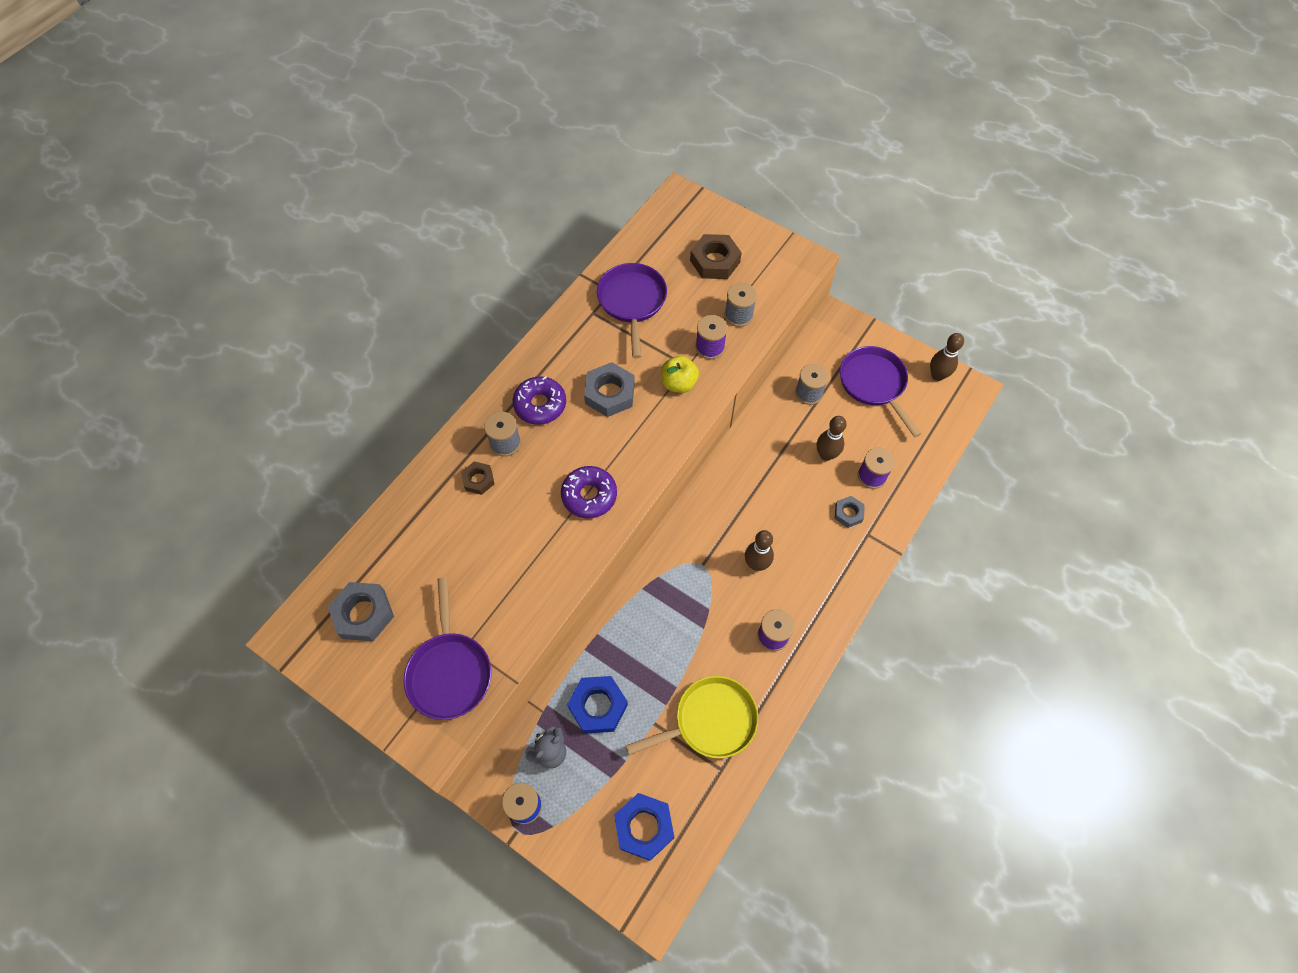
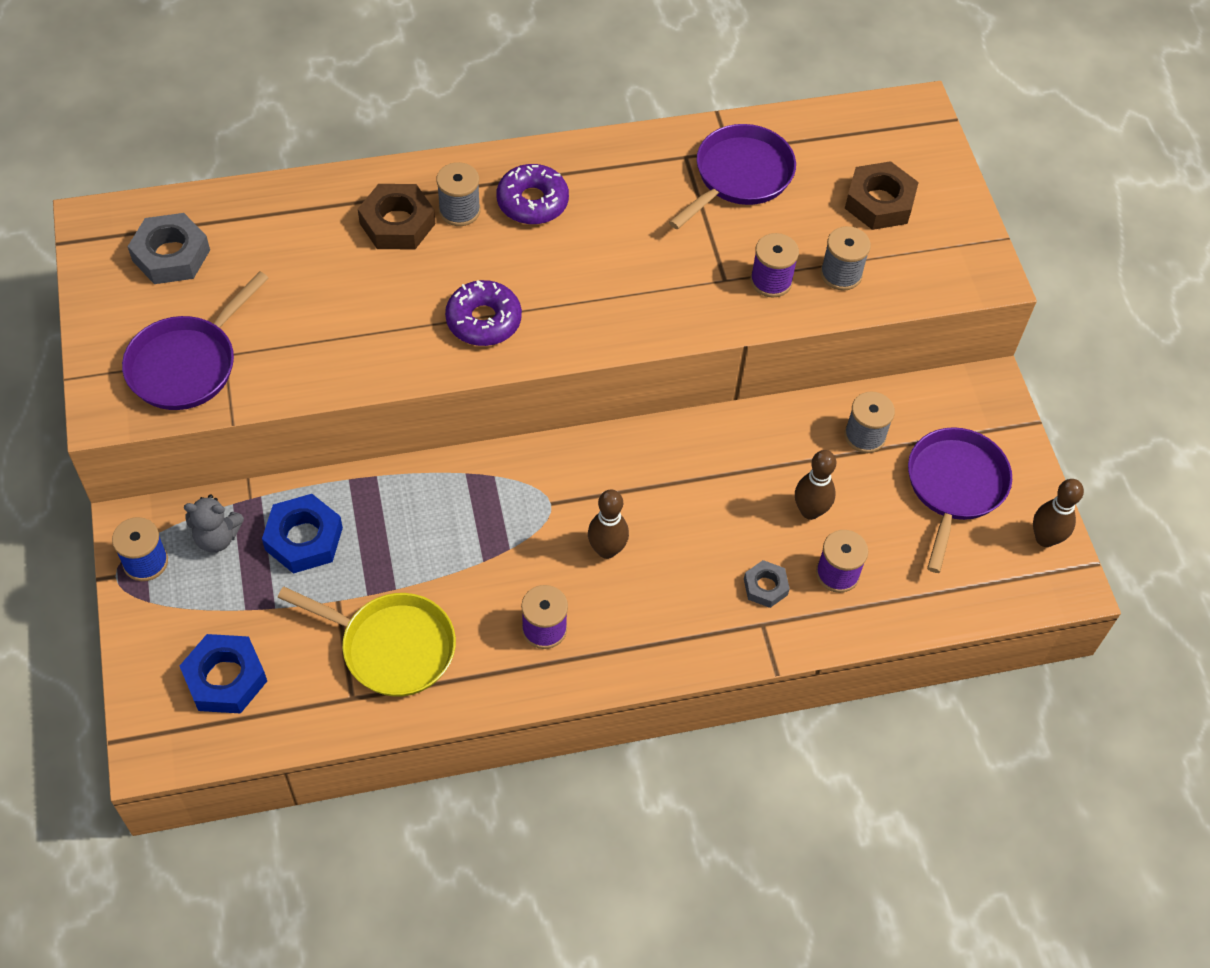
camera: 40 degrees right, 5 degrees down
(478, 480) = (397, 223): brown nut -> brown nut, size x1.71
(609, 393) = (613, 244): grey nut -> none
(679, 383) = (696, 289): yellow apple -> none

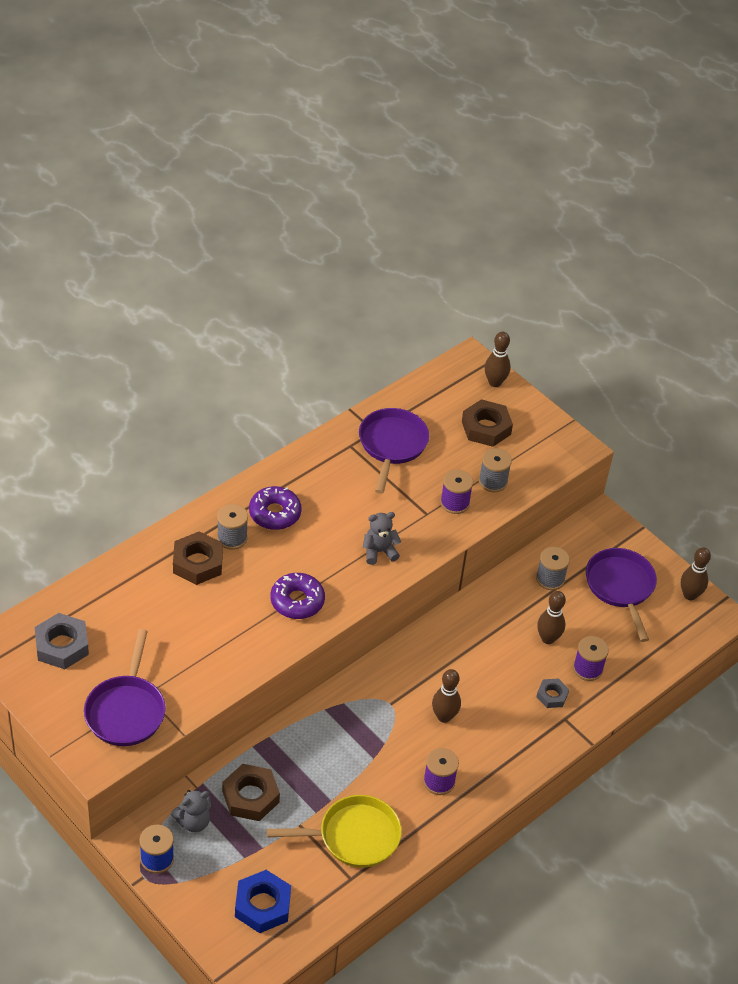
camera: 30 degrees left, 10 degrees down
(304, 539) = (250, 796): blue nut -> brown nut
(629, 302) = (379, 552): none -> grey teddy bear
(931, 150) = (495, 382): none -> brown bowling pin

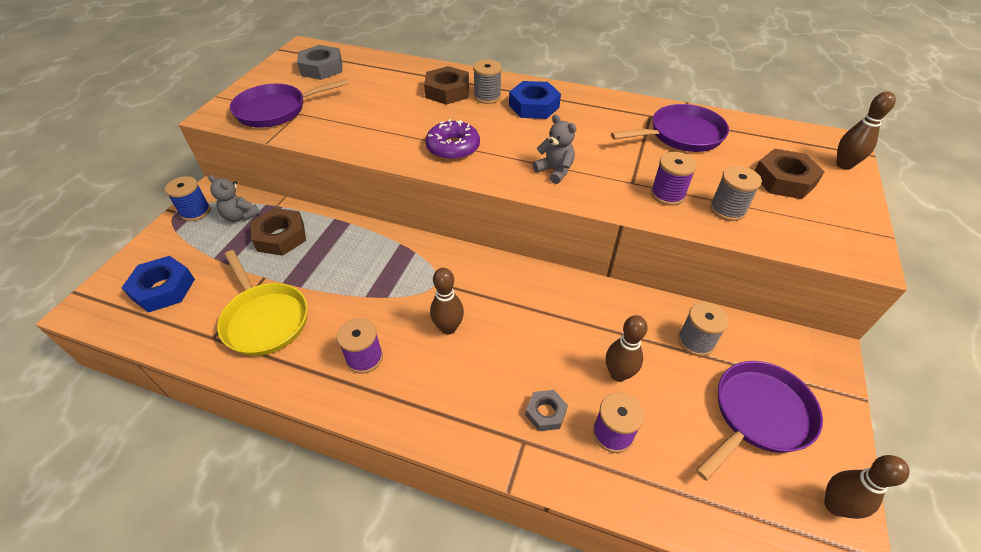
camera: 65 degrees right, 0 degrees up
(275, 513) = (534, 106): purple donut -> blue nut

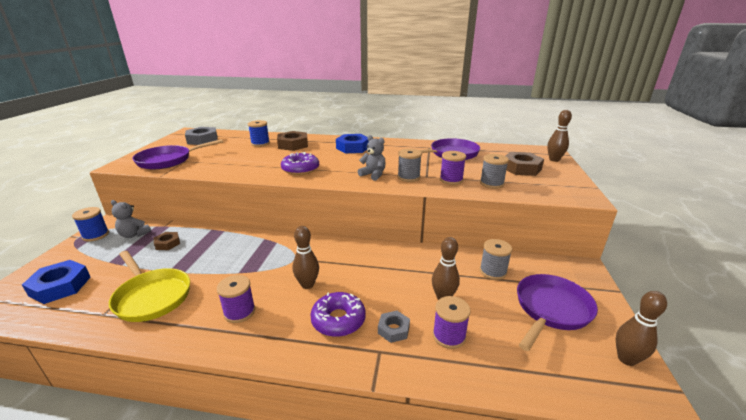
camera: 10 degrees left, 20 degrees down
(281, 237) = (167, 243): brown nut -> brown nut, size x0.59
(401, 84) = (260, 143): none -> blue spool
(480, 388) = (338, 320): none -> purple donut
(487, 97) = (321, 146): grey spool -> grey spool (408, 177)

